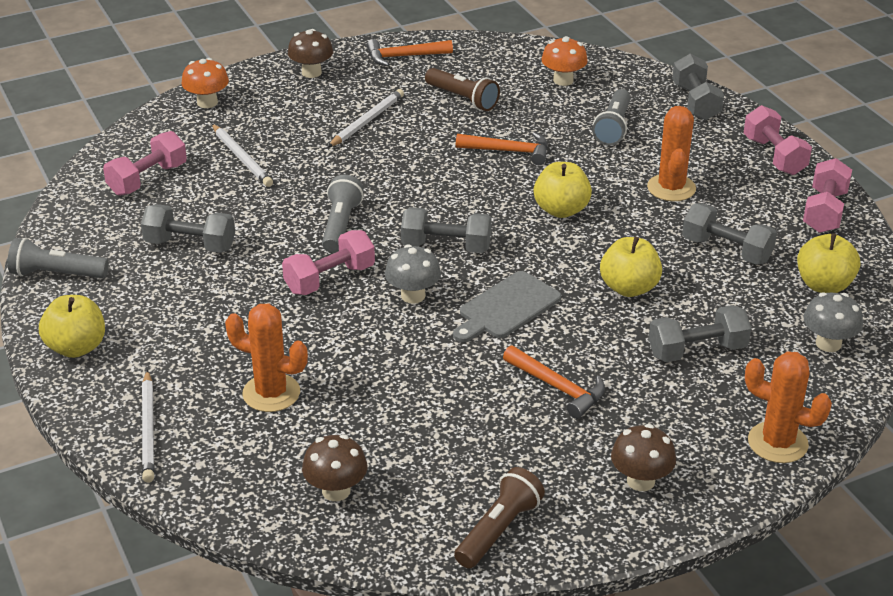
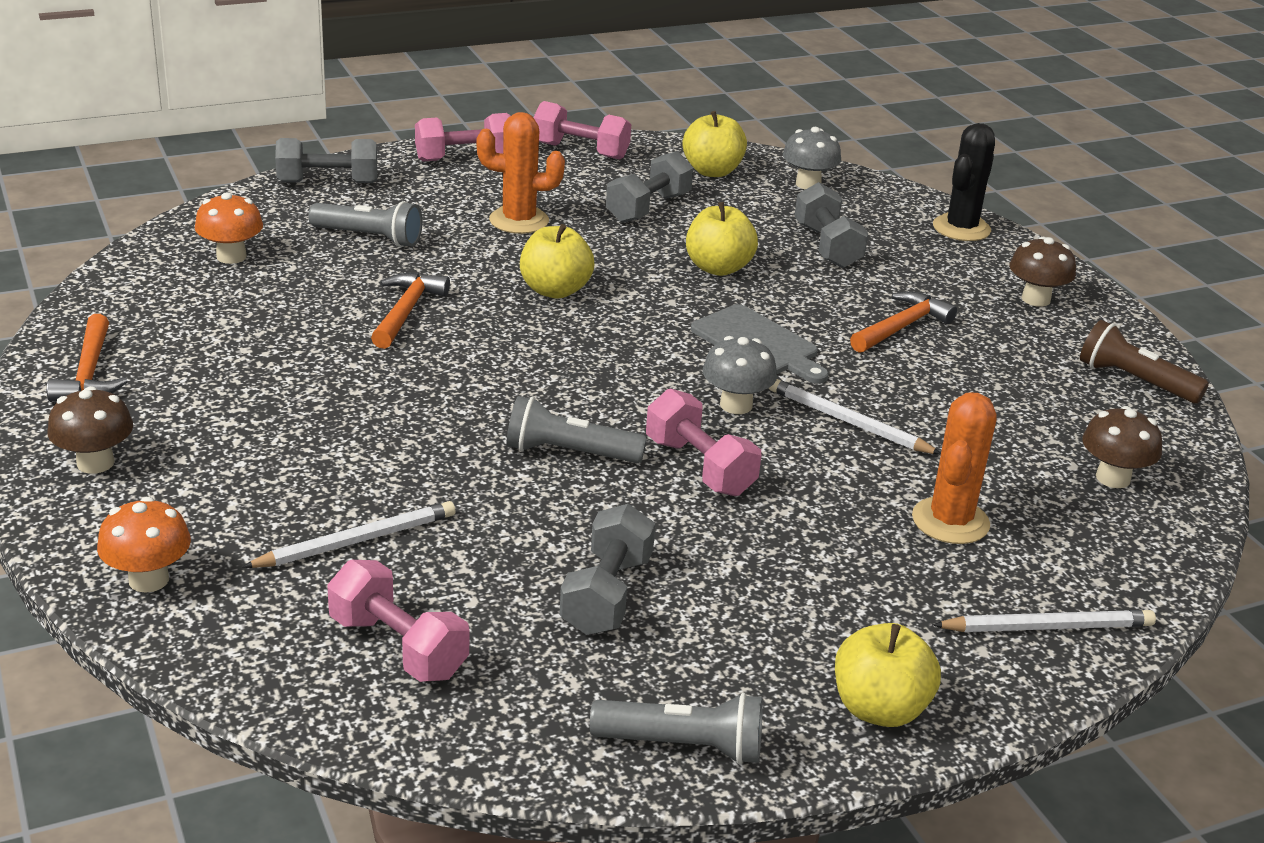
camera: 90 degrees left, 5 degrees down
(57, 274) = (682, 745): grey flashlight -> grey flashlight turned 90 degrees counterclockwise
(367, 121) = (282, 417): white pencil -> white pencil (848, 422)
(446, 247) = (628, 374): grey dumbbell -> none
(462, 99) = (248, 333): brown flashlight -> none
(777, 443) = (961, 228): orange cactus -> black cactus

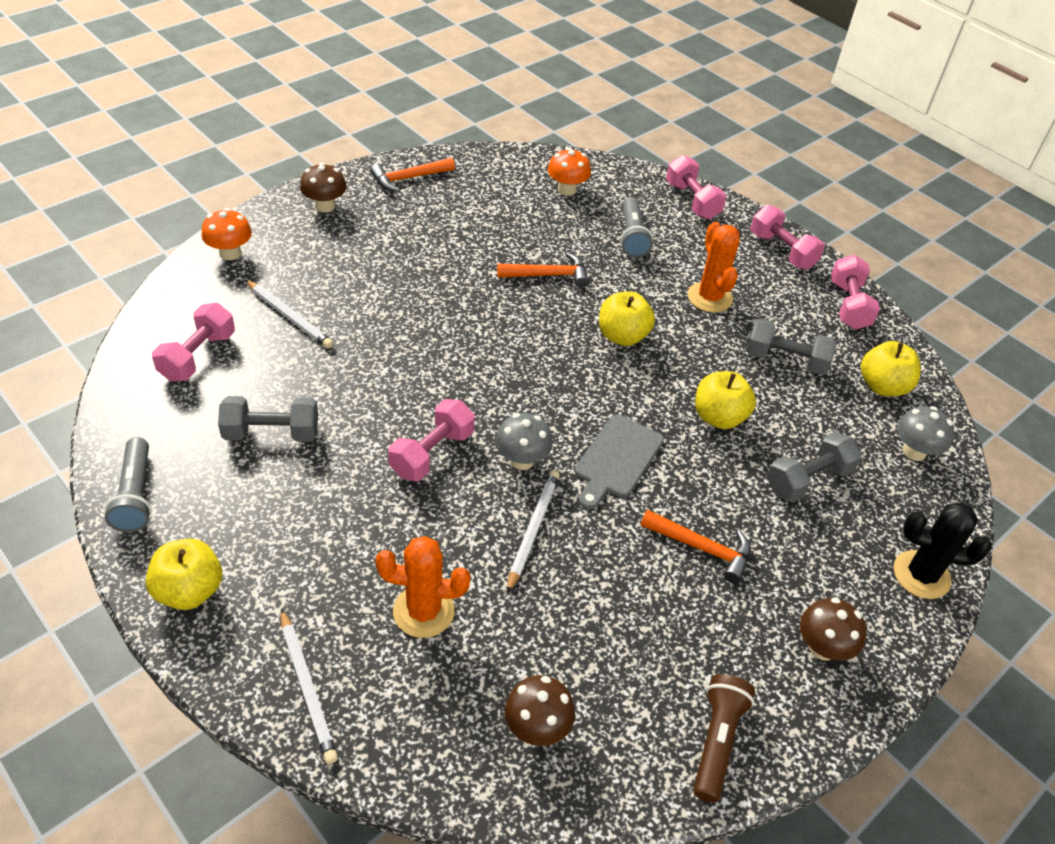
camera: 70 degrees right, 15 degrees up
(328, 182) = (692, 201): grey dumbbell -> pink dumbbell
(569, 453) = (419, 385): grey flashlight -> none

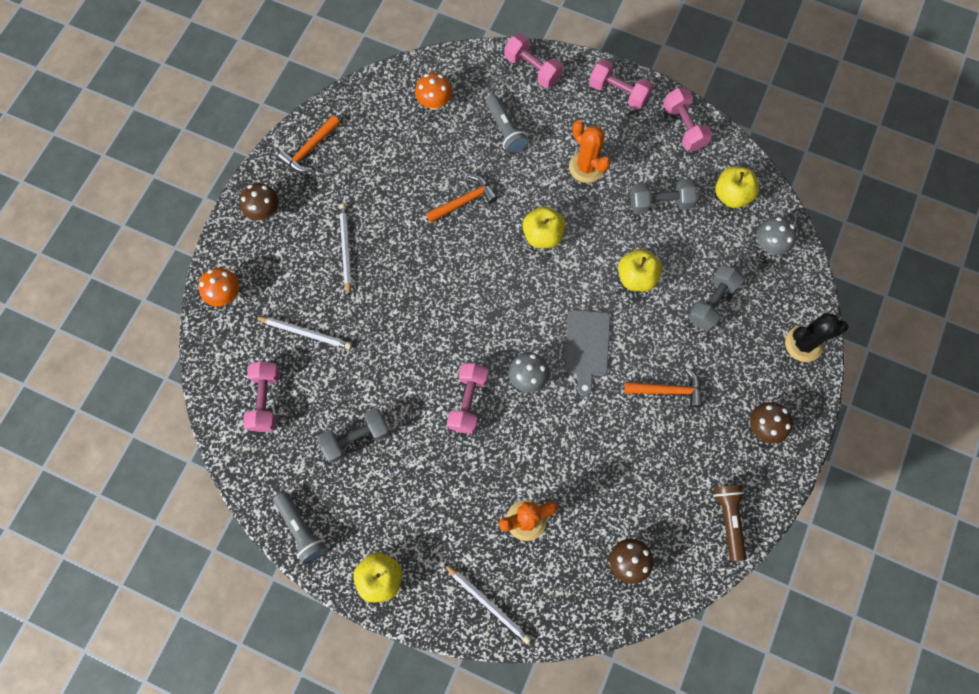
camera: 20 degrees left, 25 degrees up
(533, 530) = (561, 429): white pencil -> white pencil (346, 249)

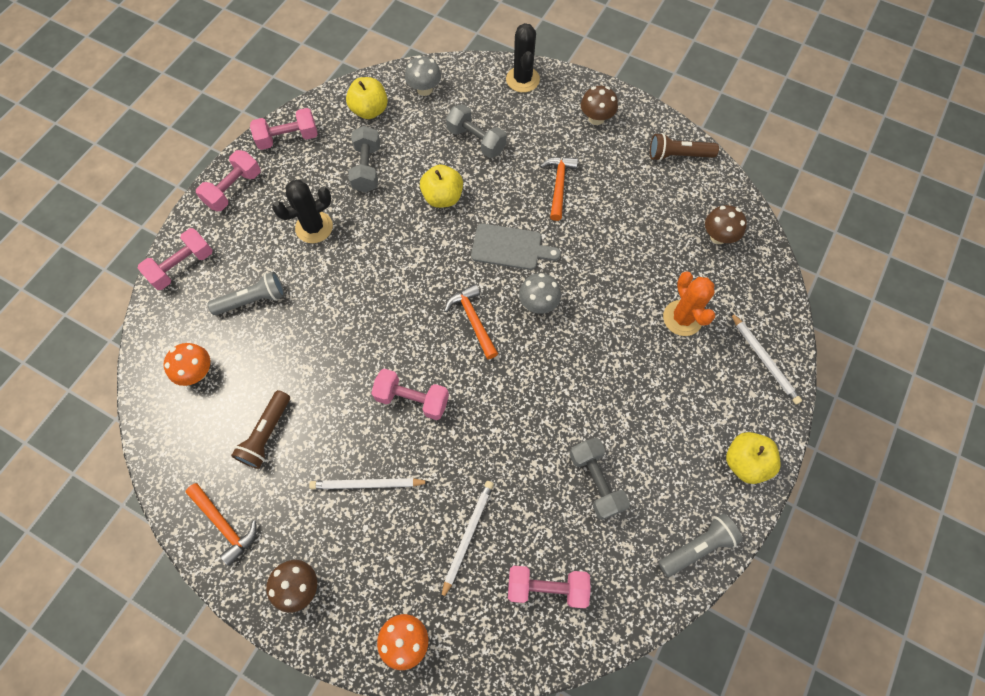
camera: 85 degrees left, 5 degrees down
(384, 165) = (267, 434): none -> brown flashlight
(464, 201) = (330, 348): orange hammer -> orange hammer (473, 320)
(468, 401) = (560, 362): pink dumbbell -> pink dumbbell (412, 399)
(488, 603) = (764, 359): white pencil -> white pencil turned 105 degrees clockwise
(542, 235) = (384, 275): yellow apple -> none
(586, 167) = (314, 227): orange cactus -> black cactus

